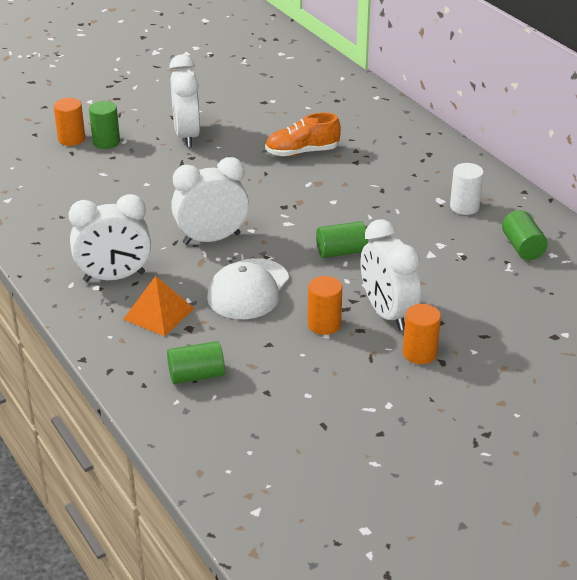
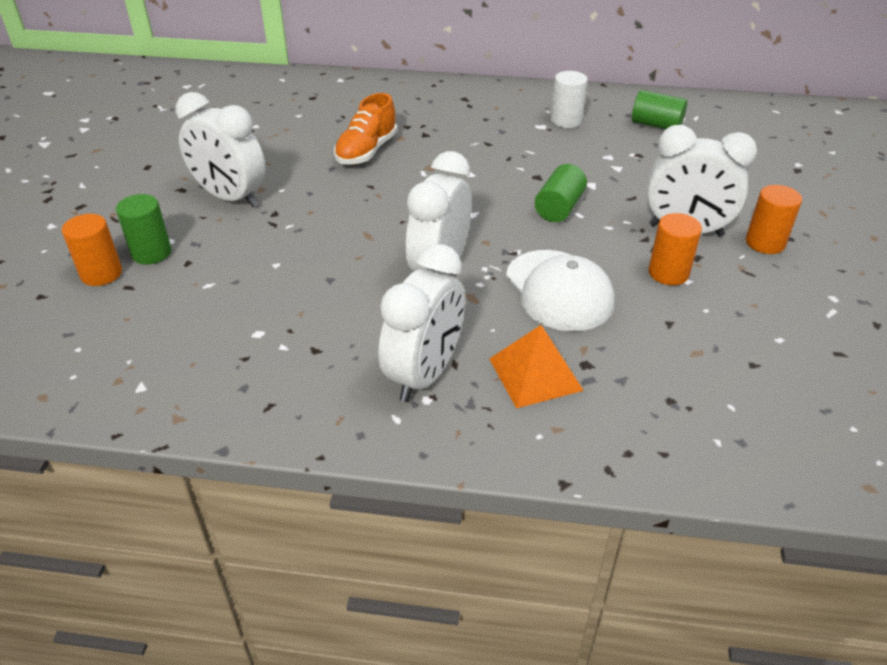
camera: 50 degrees left, 5 degrees up
(196, 375) = (681, 401): green cylinder -> none

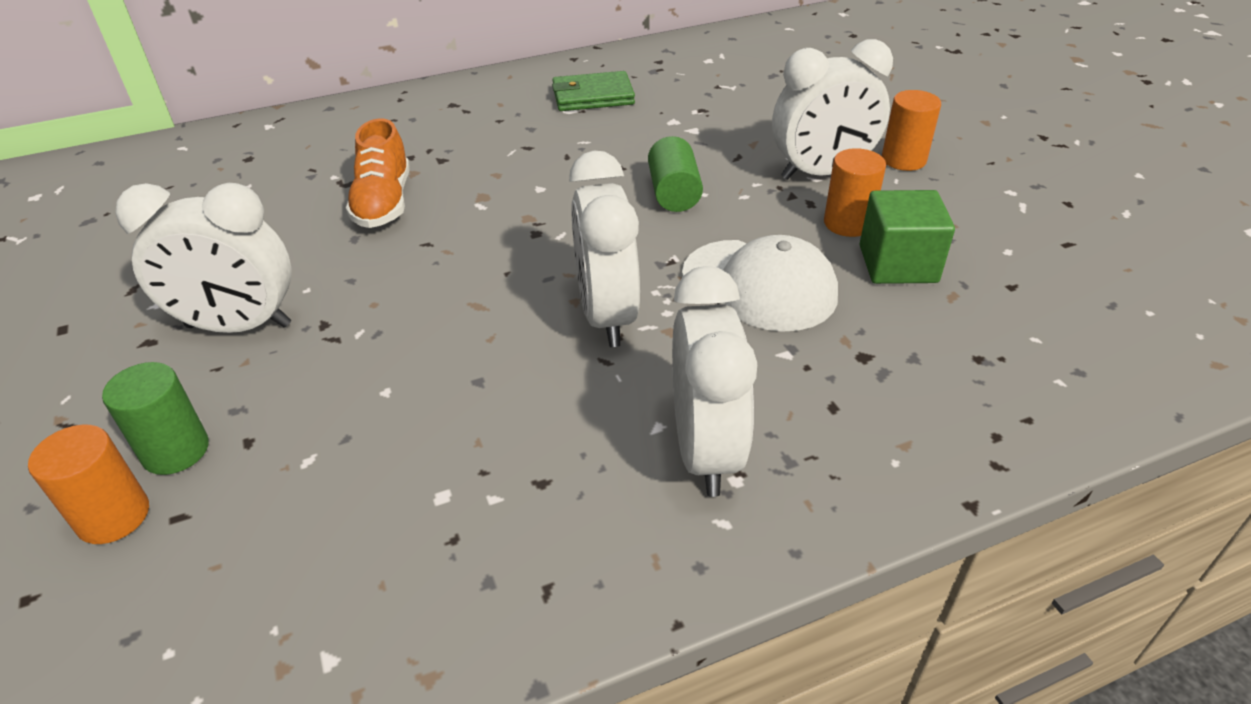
camera: 30 degrees left, 0 degrees up
(535, 374) = (824, 392): orange pyramid -> none
(566, 121) = (593, 96): white cylinder -> green wallet
(656, 125) = (690, 73): green cylinder -> none
(677, 315) = (898, 264): none -> green cube

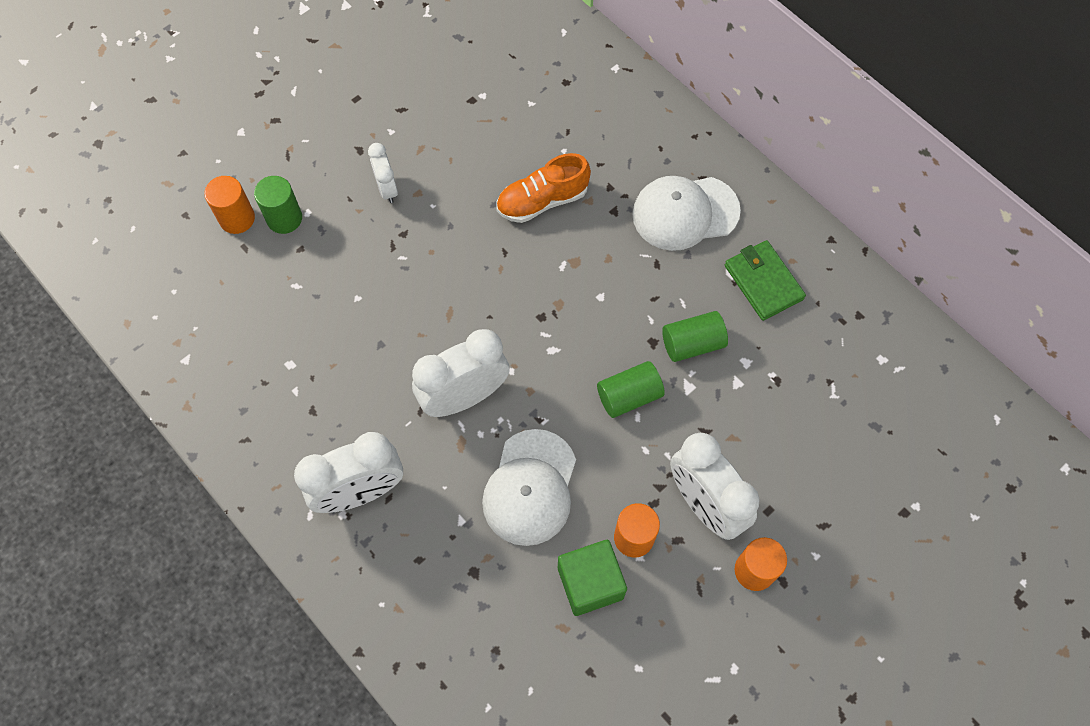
camera: 70 degrees right, 25 degrees up
(239, 326) = (387, 188): white clock -> white clock, size x0.54
(482, 120) = (685, 213): none -> white cap
(634, 145) = (692, 343): none -> green cylinder

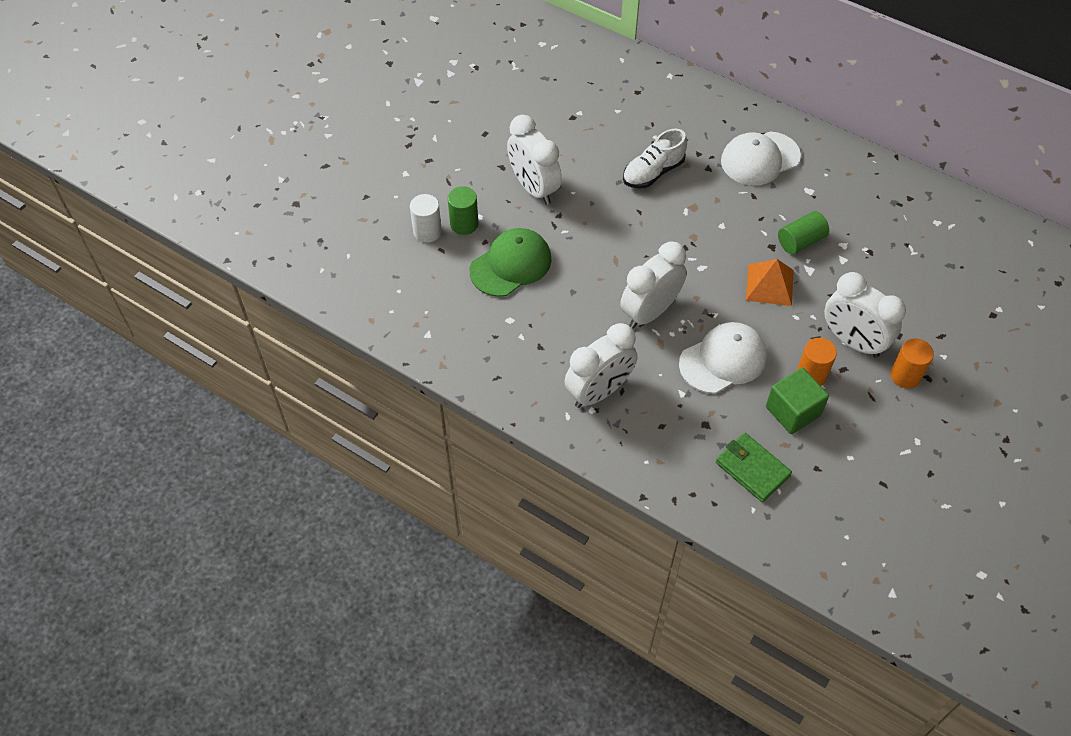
camera: 15 degrees left, 10 degrees down
(237, 218) = (427, 231): orange cylinder -> white cylinder
(319, 288) = (511, 265): none -> green cap
(387, 188) = (534, 188): white clock -> white clock, size x1.87
(530, 488) = (723, 360): white cap -> white cap turned 120 degrees counterclockwise
(542, 201) = (653, 172): orange shoe -> white shoe
(629, 396) = (769, 285): green cylinder -> orange pyramid
(763, 282) = (834, 191): green wallet -> green wallet (752, 469)

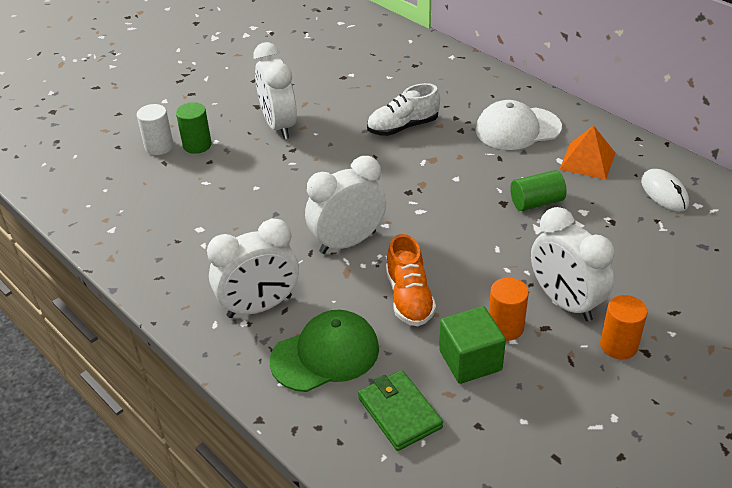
camera: 15 degrees right, 15 degrees down
(511, 265) = (225, 183): green cap -> green cap (325, 354)
(723, 360) = (409, 298): white cap -> orange shoe
(769, 285) = (488, 236): orange pyramid -> orange pyramid (587, 161)
(906, 213) = (664, 193): none -> white mouse

